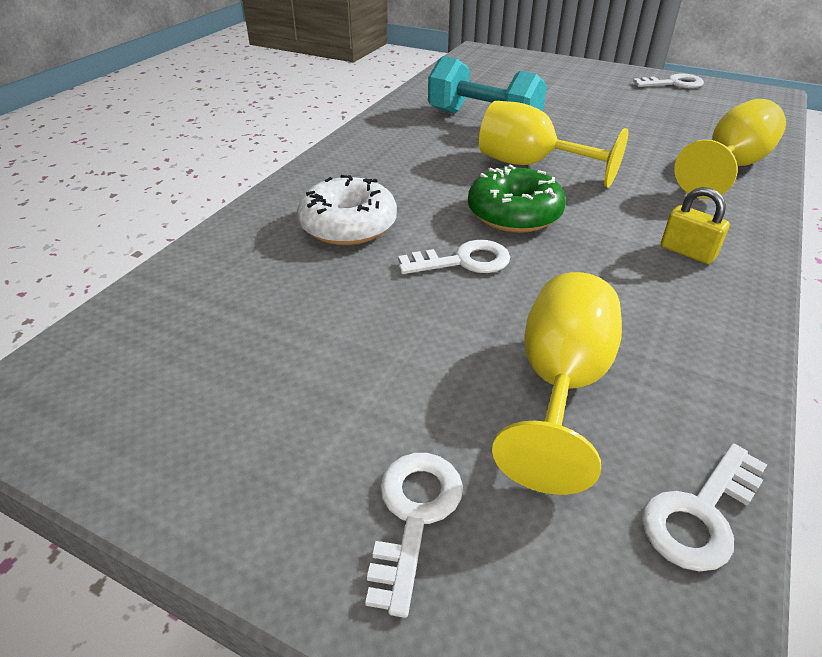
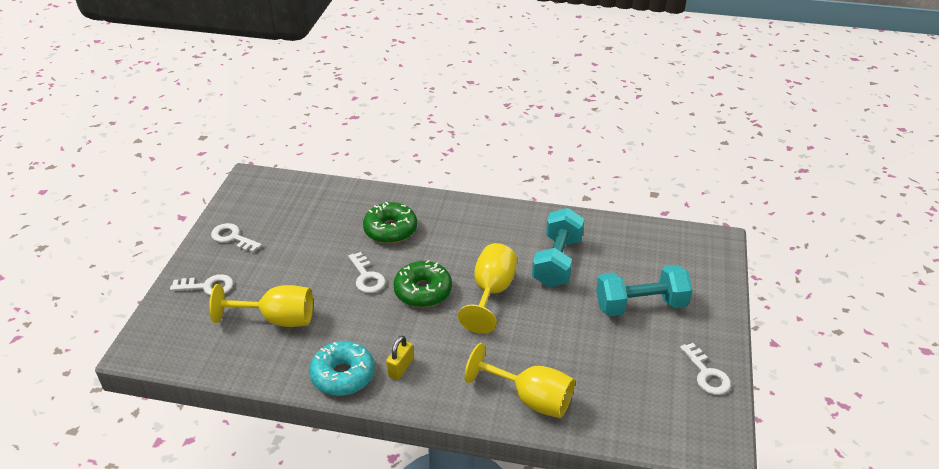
camera: 75 degrees right, 0 degrees up
(348, 225) = (390, 230): white donut -> green donut
(570, 93) = (640, 305): none -> turquoise dumbbell
(700, 514) = (212, 361): white key -> white key (233, 237)
(713, 311) = (343, 375): none -> turquoise donut

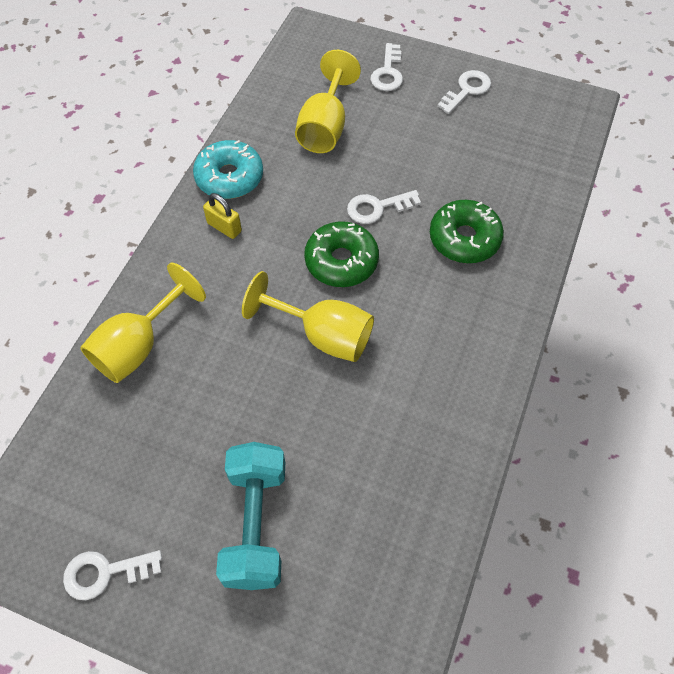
camera: 100 degrees right, 20 degrees up
(557, 262) = (368, 430): turquoise dumbbell -> none

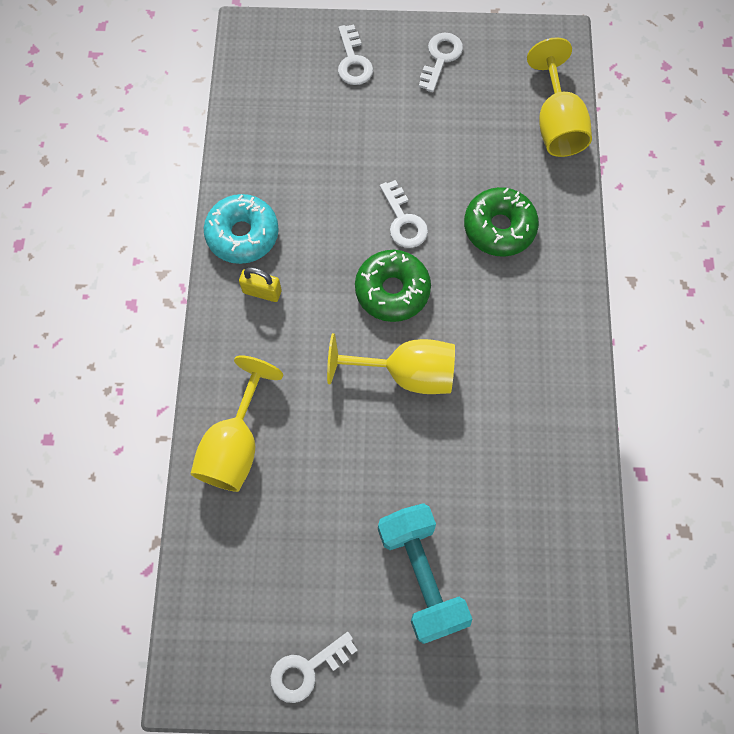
camera: 20 degrees left, 10 degrees up
(325, 127) = (315, 145): yellow goblet -> yellow goblet (556, 123)
(377, 207) = (403, 221): white key -> white key turned 75 degrees counterclockwise

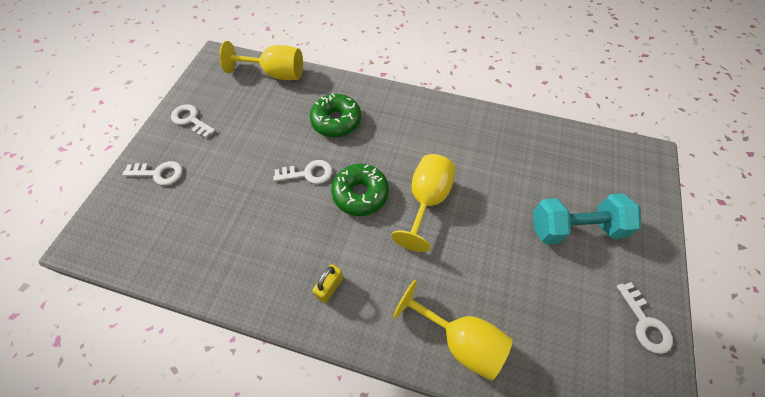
camera: 75 degrees left, 10 degrees down
(242, 234) = (272, 291): turquoise donut -> none

